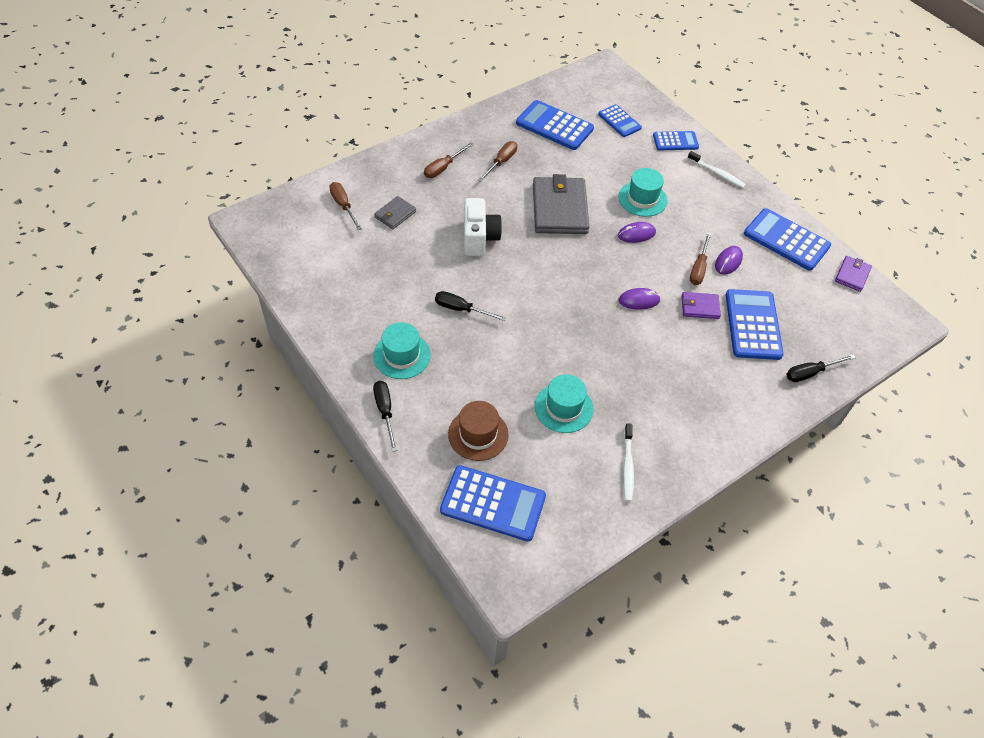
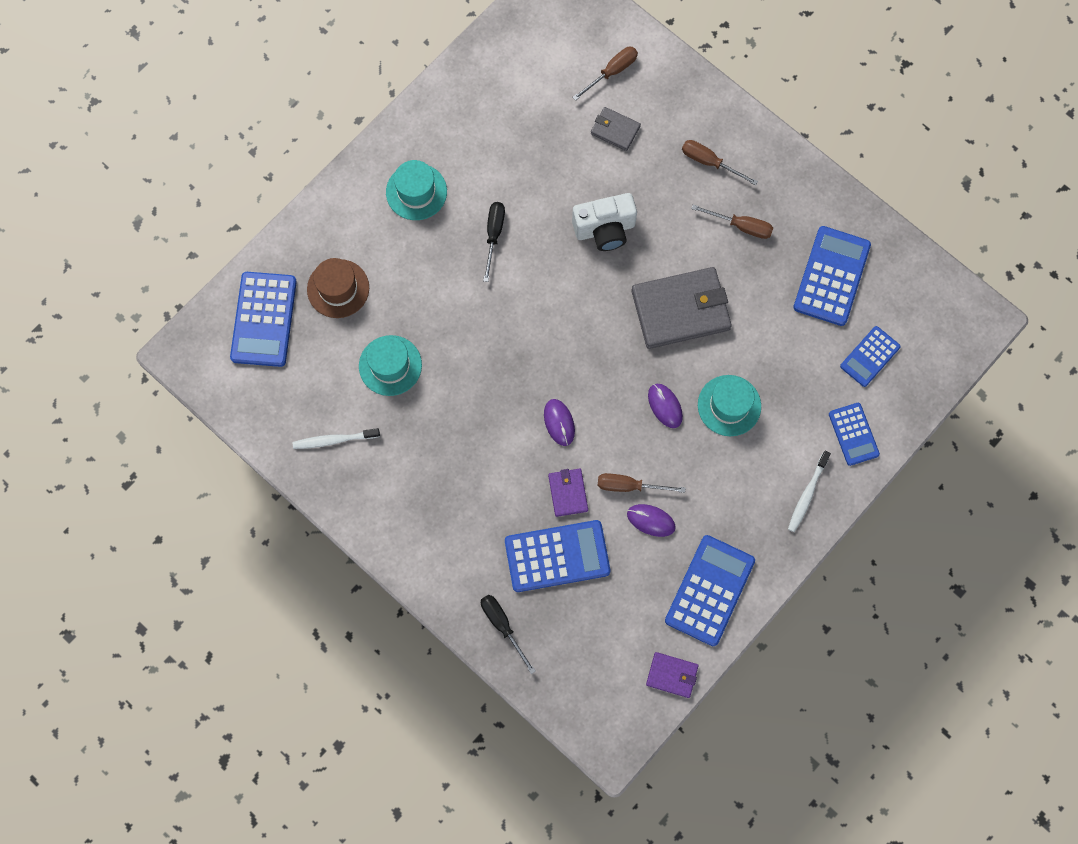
camera: 80 degrees right, 20 degrees up
(385, 411) = (344, 195): black screwdriver -> none

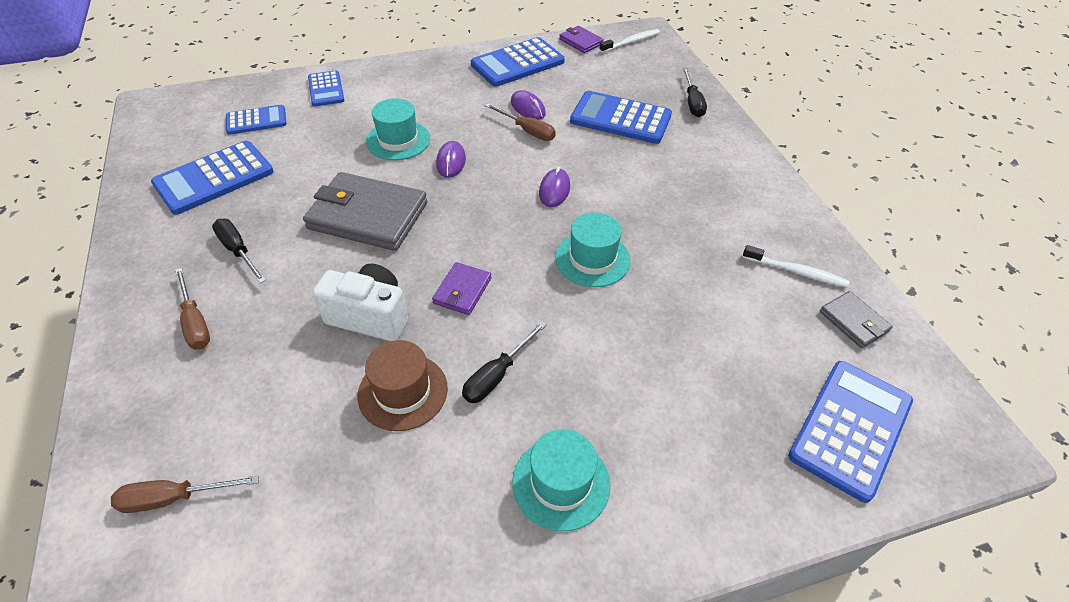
camera: 150 degrees left, 25 degrees down
(338, 288) = (732, 415): brown hat -> brown hat (403, 391)
(390, 365) = (701, 306): turquoise hat -> turquoise hat (592, 259)
(568, 493) = (583, 147): purple wallet -> purple wallet (462, 290)
(615, 130) = (251, 417): grey wallet -> grey wallet (853, 321)
(741, 226) = (238, 251): brown screwdriver -> black screwdriver
(807, 494) = (397, 76): white toothbrush -> white toothbrush (631, 42)
(853, 434) = (326, 89): blue calculator -> blue calculator turned 150 degrees clockwise

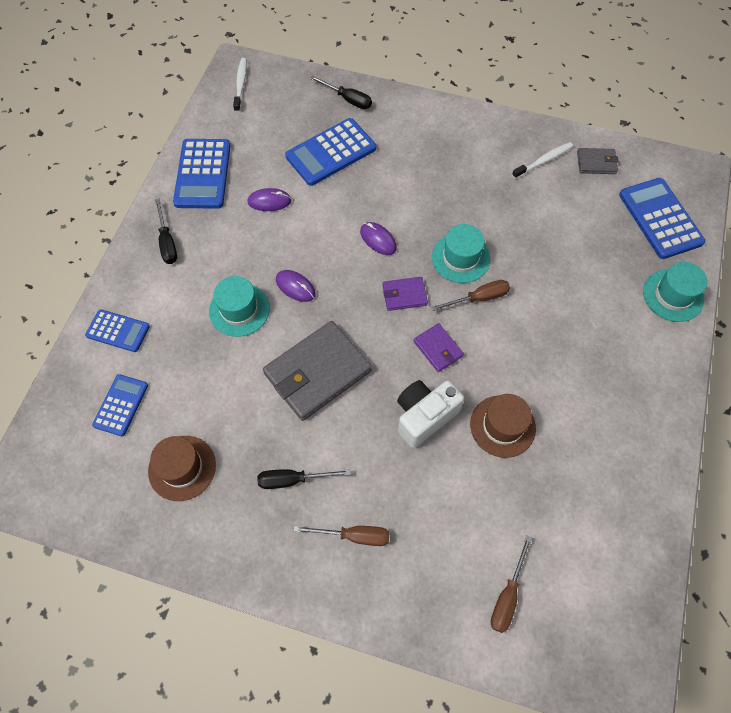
camera: 55 degrees left, 15 degrees up
(214, 178) = (182, 468): blue calculator -> brown hat
(497, 375) = (522, 366): black screwdriver -> black screwdriver (167, 242)
(527, 131) = (298, 218): brown screwdriver -> brown screwdriver (479, 298)
(561, 483) = (616, 374): turquoise hat -> turquoise hat (673, 295)
(581, 42) = (210, 115): purple wallet -> purple wallet (404, 295)

